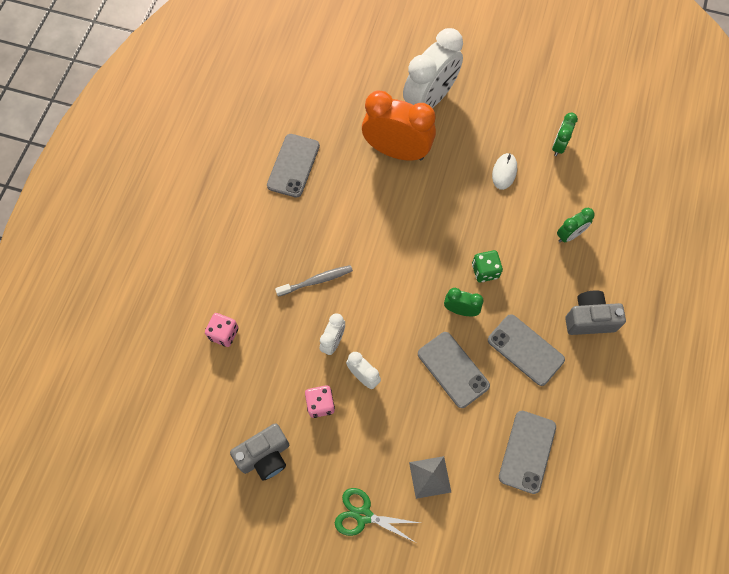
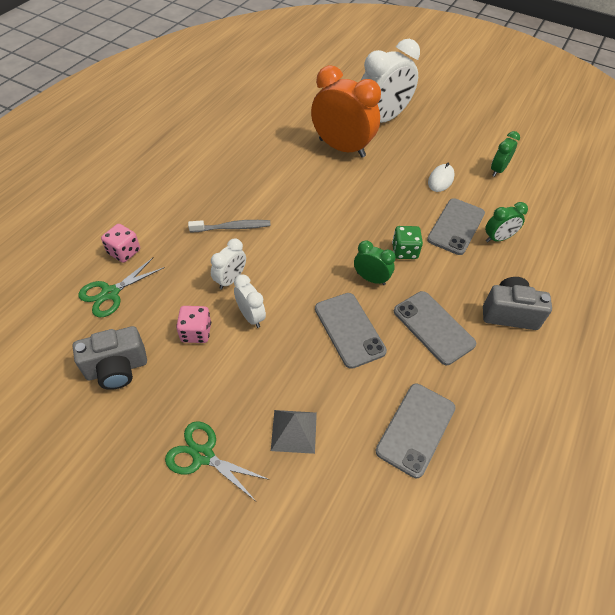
camera: 10 degrees right, 15 degrees down
(229, 382) = (110, 293): none -> green scissors
(293, 165) = (243, 142): grey phone -> grey phone (456, 226)

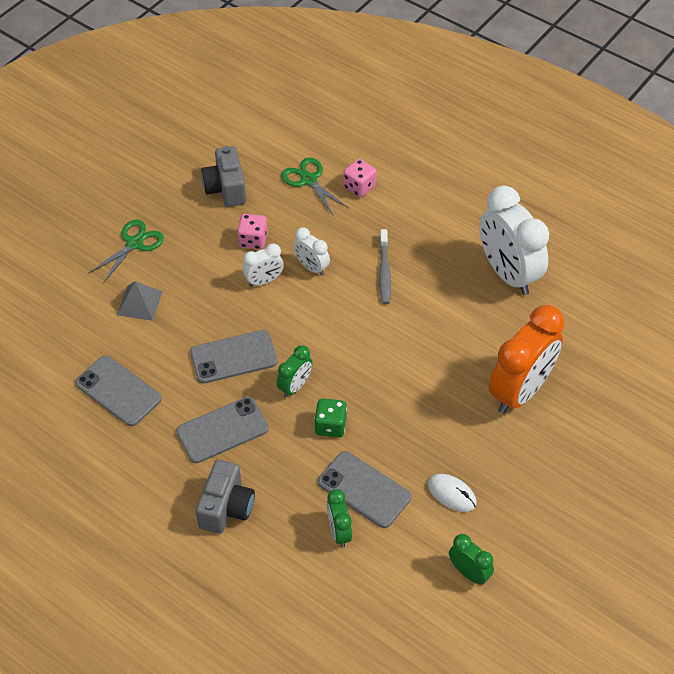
camera: 100 degrees right, 0 degrees up
(382, 119) = (585, 450): white clock -> white clock (507, 273)

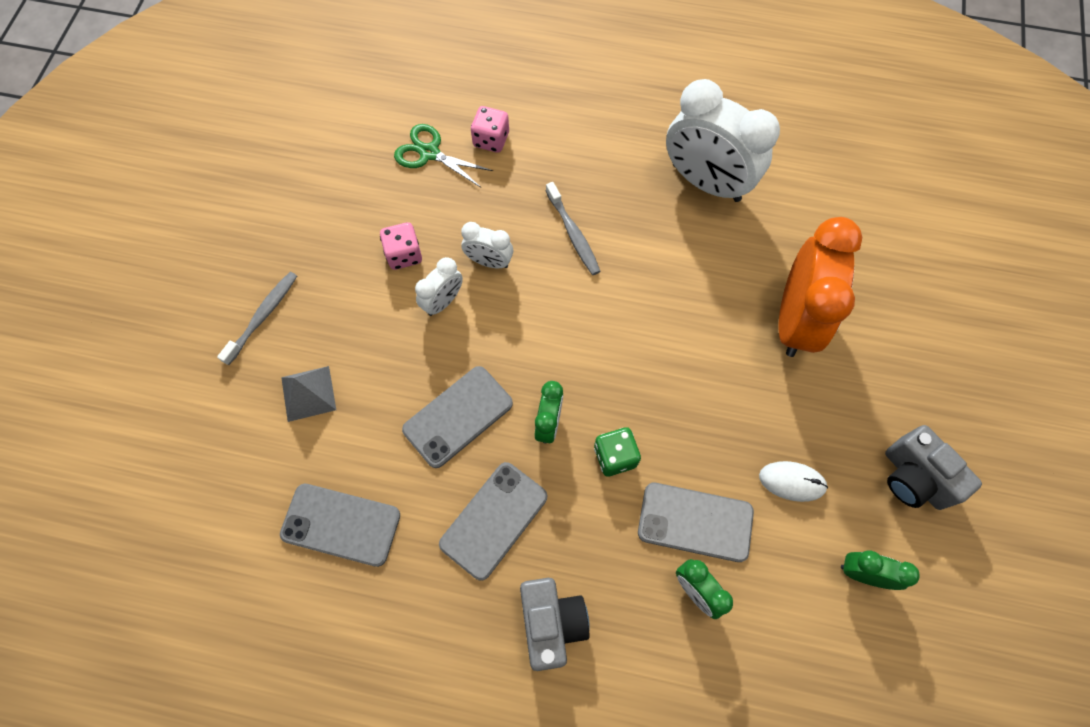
camera: 25 degrees left, 15 degrees up
(134, 243) = (263, 316): green scissors -> grey toothbrush
(226, 189) = (338, 201): grey camera -> grey camera (914, 478)

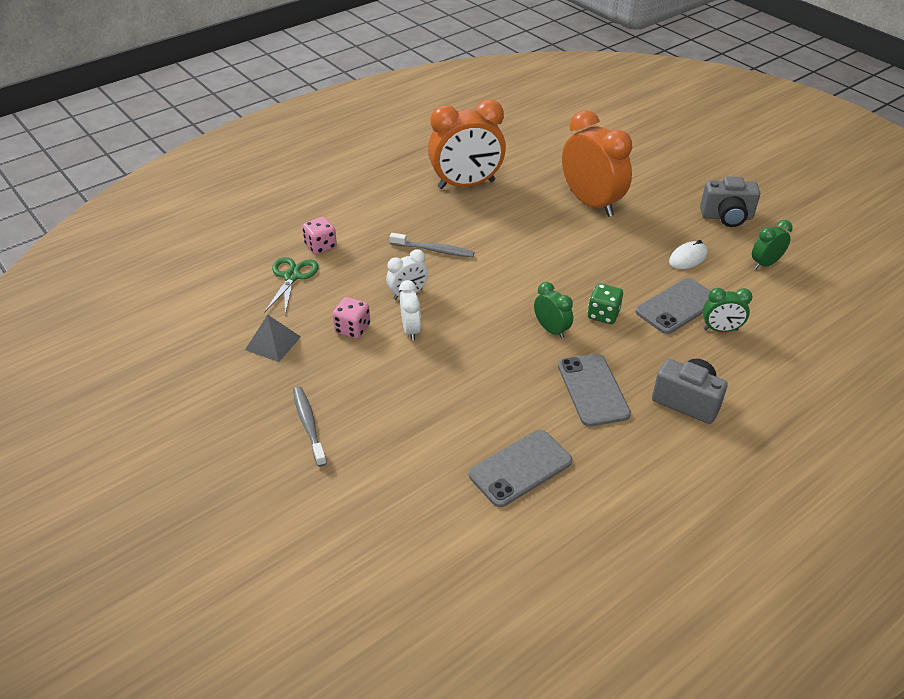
camera: 50 degrees left, 25 degrees down
(308, 393) = (400, 432): grey pyramid -> grey pyramid (273, 343)
(429, 153) = (292, 277): green scissors -> green scissors turned 120 degrees clockwise
(458, 416) = (502, 367): grey phone -> none
(706, 182) = (466, 185): white clock -> orange clock

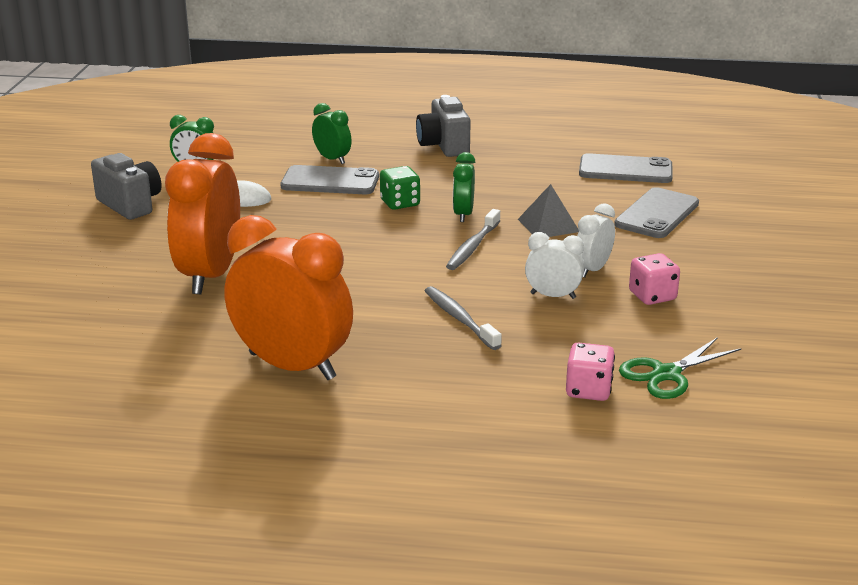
camera: 135 degrees left, 15 degrees down
(273, 343) = (755, 323): grey pyramid -> grey pyramid (548, 225)
(309, 425) = (776, 254): grey toothbrush -> grey toothbrush (473, 247)
(593, 390) = (500, 176): grey phone -> grey phone (657, 214)

